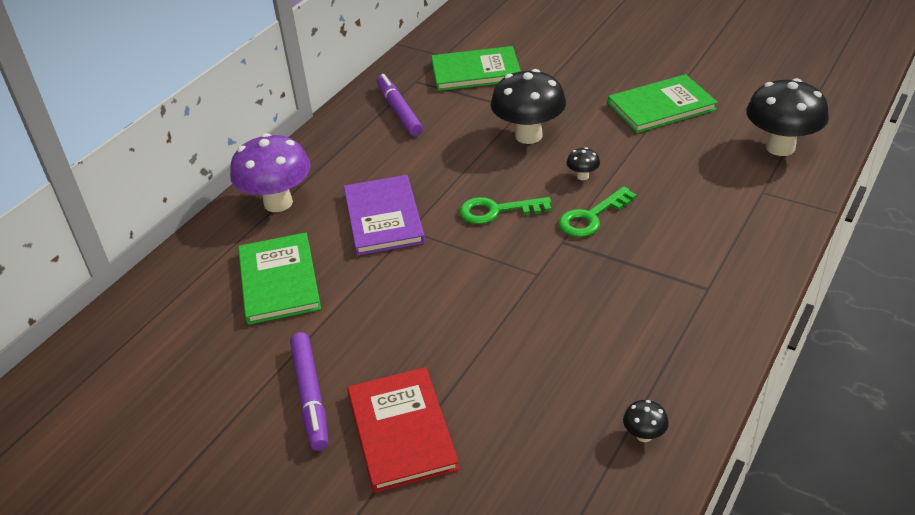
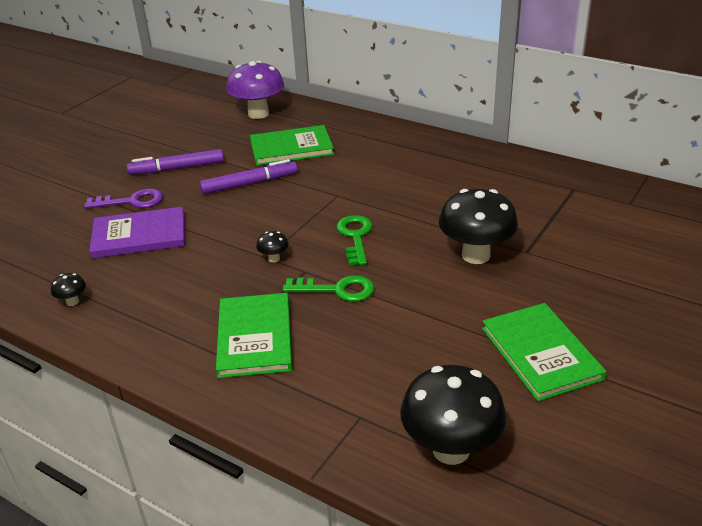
camera: 90 degrees right, 5 degrees down
(278, 203) = (382, 139): purple mushroom -> purple mushroom (258, 114)
(383, 217) = (356, 183): purple book -> purple book (139, 235)
(399, 111) = (517, 183): purple marker -> purple marker (249, 183)
(401, 431) = (131, 201): red book -> purple key
(476, 71) = (599, 223): green book -> green book (255, 337)
(582, 176) = (403, 287): black mushroom -> black mushroom (274, 259)
(592, 217) = (336, 290): green key -> green key turned 135 degrees clockwise

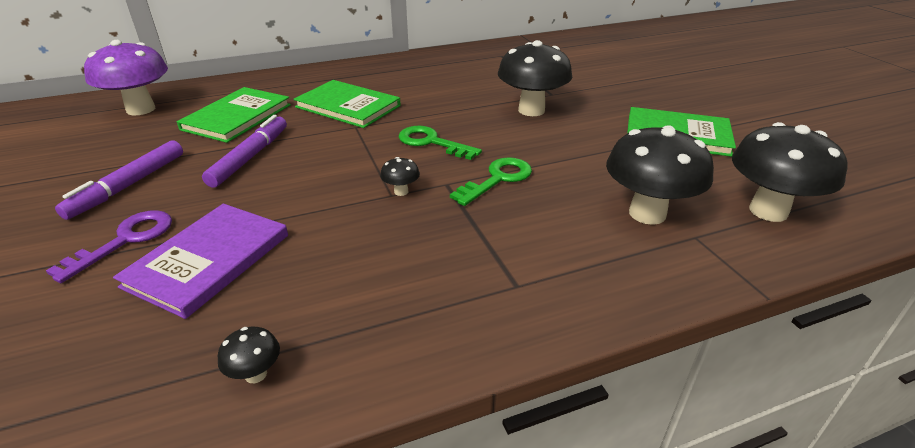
camera: 55 degrees left, 0 degrees up
(255, 337) = (517, 250): green book -> green book (348, 106)
(368, 380) = (647, 213): none -> black mushroom

